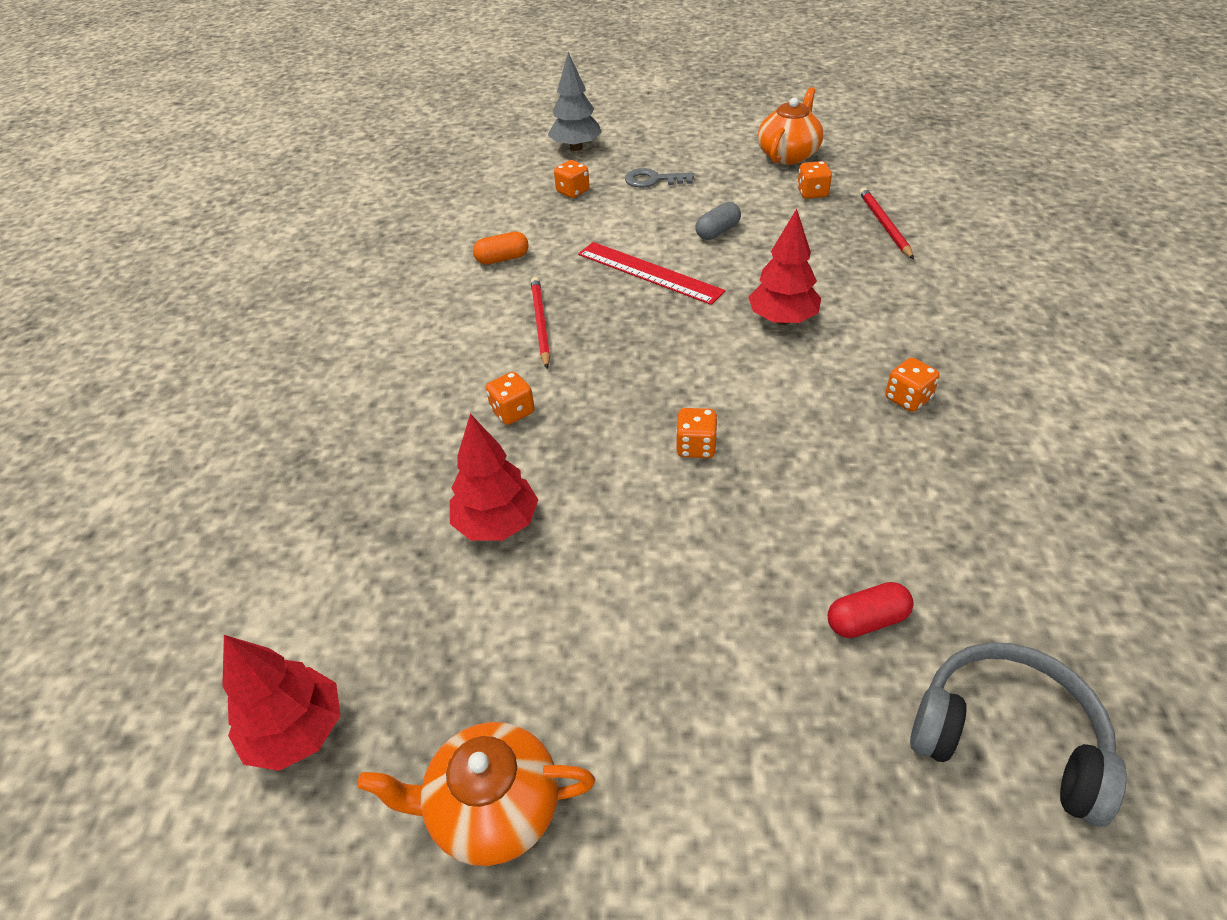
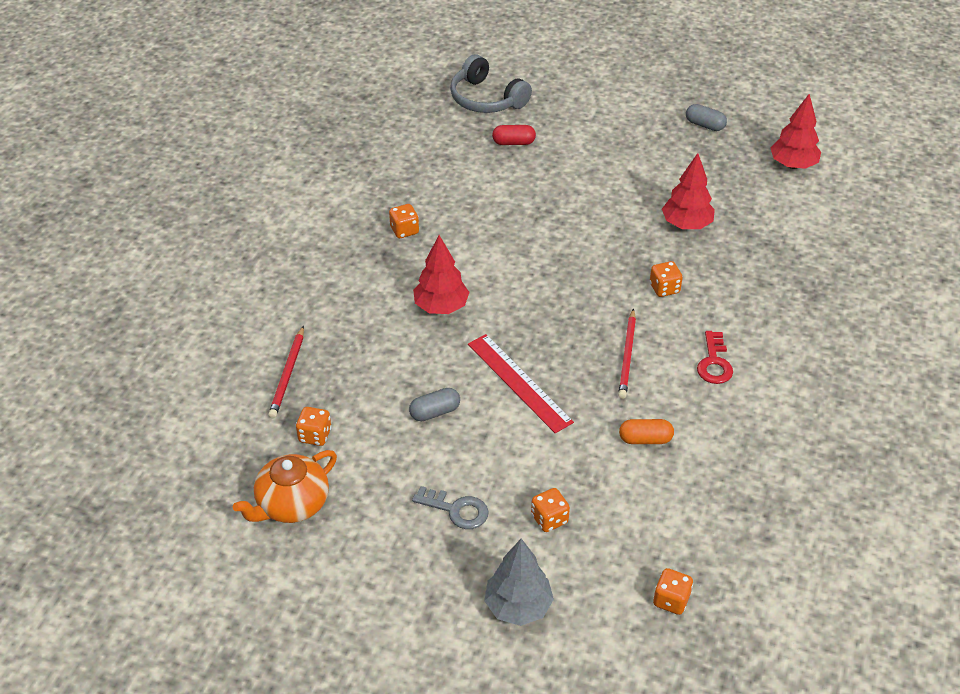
camera: 165 degrees left, 0 degrees up
(437, 340) = (714, 363): none -> red key
(493, 808) = (704, 125): orange teapot -> grey capsule
(696, 447) = (553, 236): orange dice -> orange dice (671, 600)

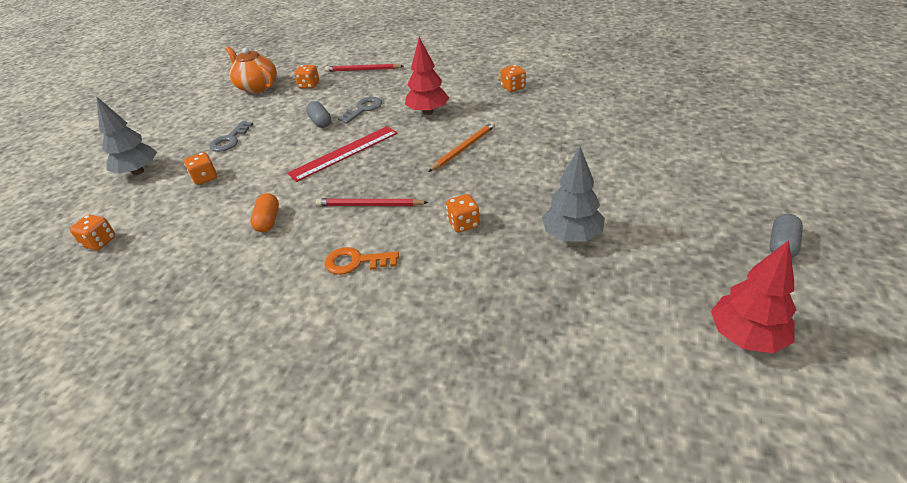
camera: 90 degrees right, 5 degrees down
(413, 369) = (363, 109): none -> grey key
(486, 99) = (716, 101): grey headphones -> none
(513, 142) = (656, 121): red capsule -> none
(533, 280) = (464, 148): none -> orange pencil
(686, 224) = (572, 236): red tree -> grey tree
(714, 363) = (356, 262): red key -> orange key

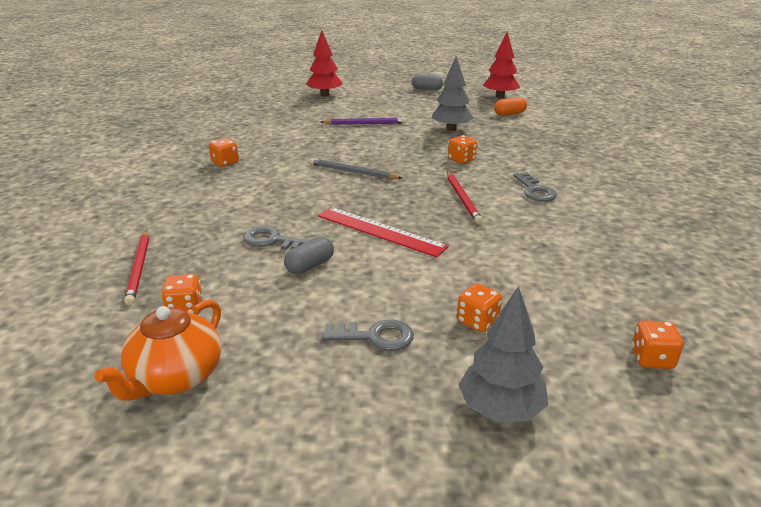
camera: 110 degrees left, 10 degrees down
(268, 221) = (520, 245): orange capsule -> orange capsule (509, 114)
(356, 262) = (535, 190): orange key -> grey key
(428, 112) = (280, 198): red tree -> red tree (325, 95)
(464, 148) = (352, 172): orange pencil -> grey pencil
(605, 167) = (365, 124): none -> purple pencil

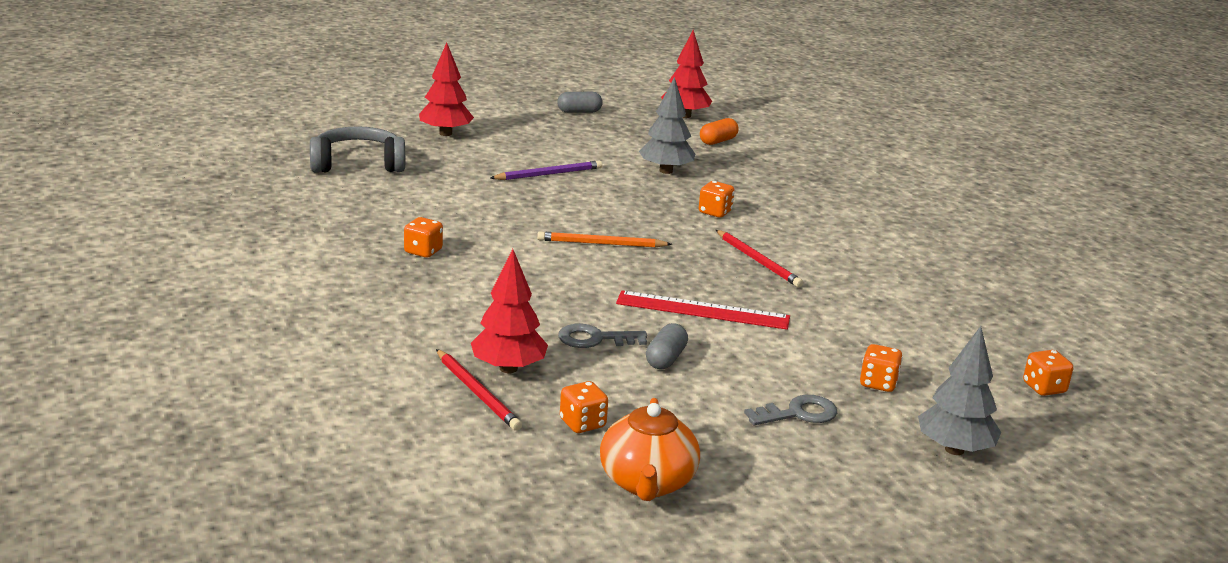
camera: 25 degrees left, 5 degrees down
(183, 253) = (508, 368): none -> red tree
(249, 107) = (358, 164): none -> grey headphones
(352, 172) = (601, 244): grey pencil -> orange pencil
(535, 190) = (826, 241): grey key -> none

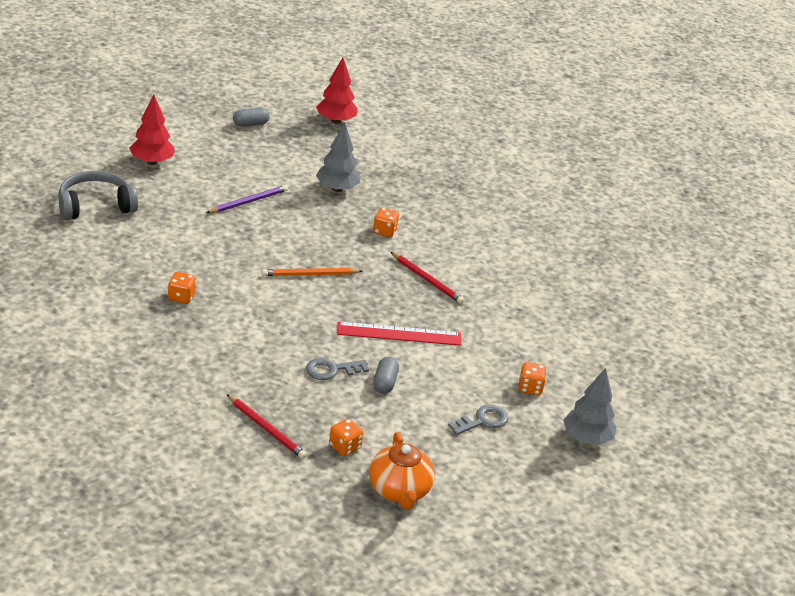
camera: 15 degrees left, 10 degrees up
(508, 368) = (280, 404): red tree -> none
(718, 141) = (368, 149): orange capsule -> none
(1044, 388) = (637, 379): orange dice -> none

